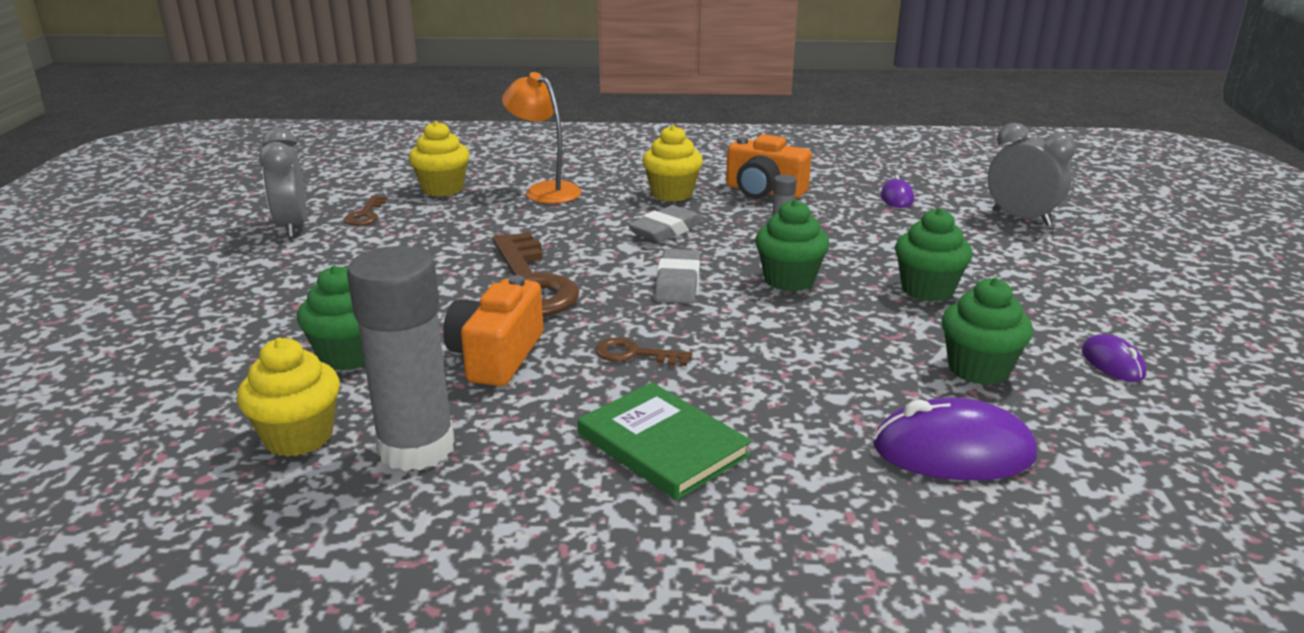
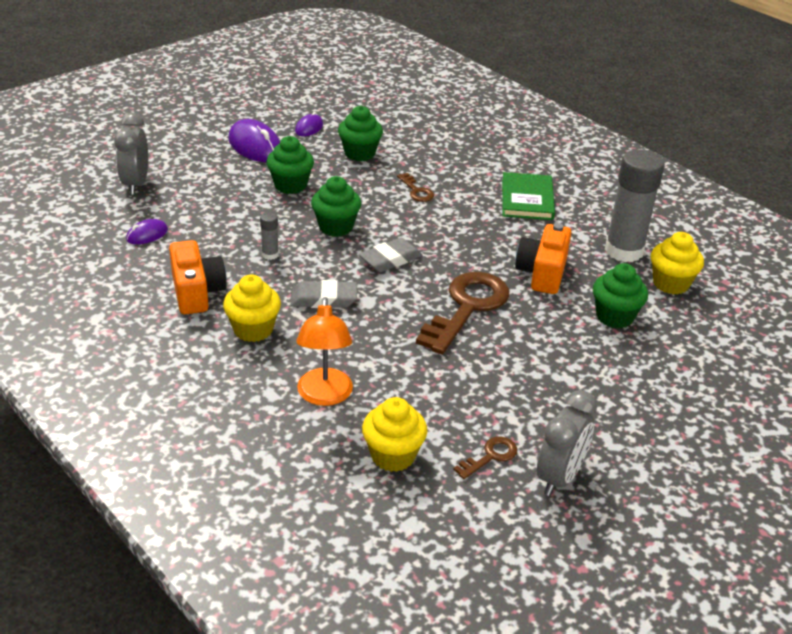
camera: 135 degrees left, 10 degrees up
(496, 356) = (542, 273): orange camera -> orange camera turned 135 degrees clockwise
(635, 354) = (479, 236): brown key -> brown key (416, 191)
(953, 451) = (433, 144): purple mouse -> purple mouse (255, 146)

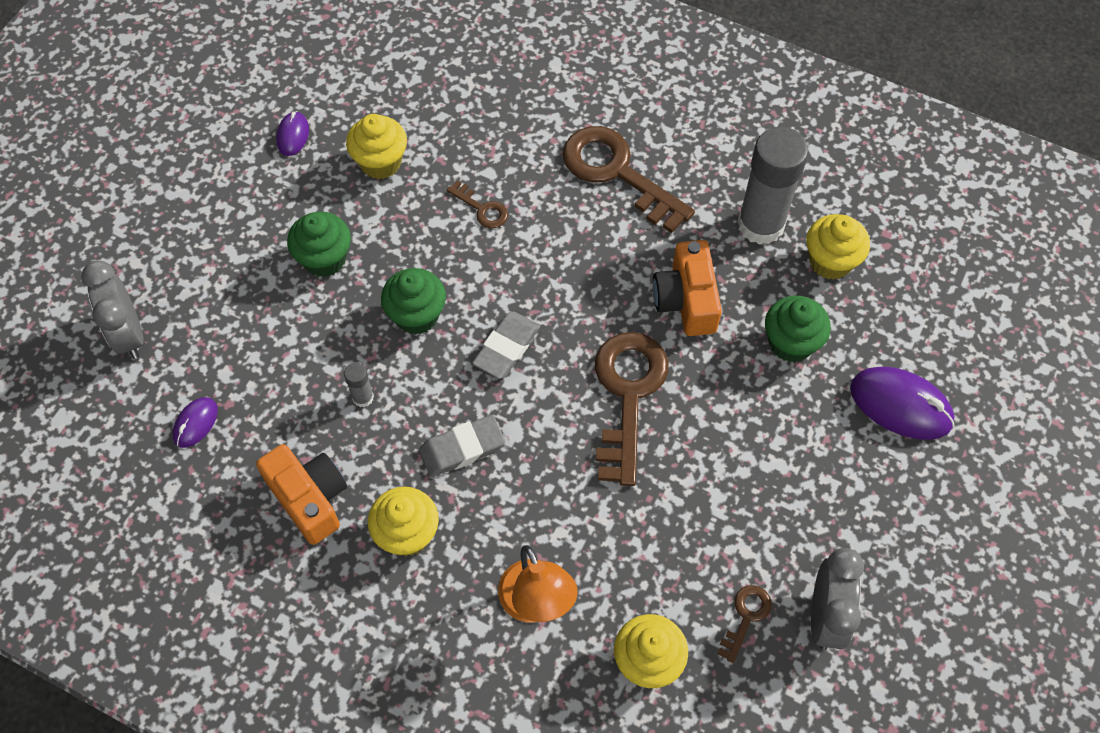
camera: 20 degrees left, 25 degrees up
(255, 146) = (242, 199): purple mouse -> purple mouse (900, 405)
(359, 153) = (380, 162): green cupcake -> yellow cupcake
(527, 199) = (617, 173): green book -> brown key

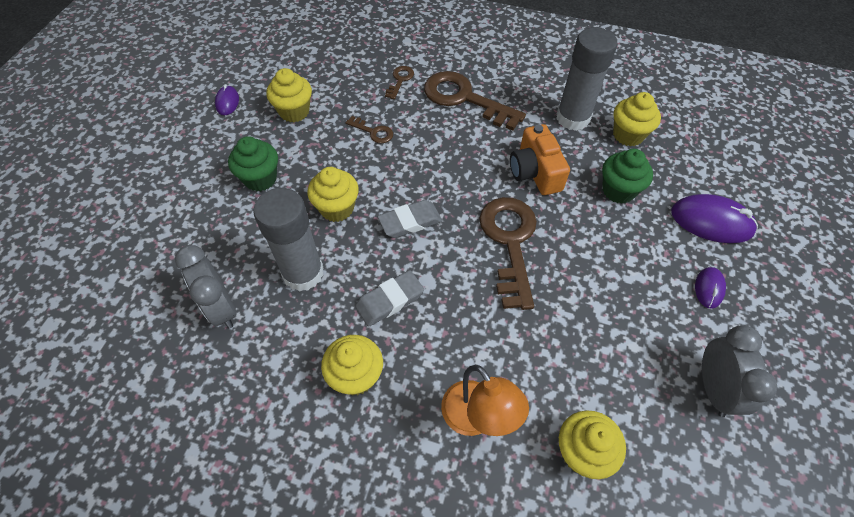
camera: 10 degrees left, 5 degrees down
(129, 334) = (106, 252): grey clock -> grey clock (221, 308)
(195, 423) = (166, 313): purple mouse -> purple mouse (709, 288)
(309, 498) = (269, 359): orange camera -> none
(363, 397) = (303, 273): grey glue stick -> grey glue stick, size x2.37
(417, 315) = (337, 208): green cupcake -> yellow cupcake
(506, 348) = (410, 222): grey eraser -> grey eraser turned 45 degrees clockwise
(746, 617) = (651, 400): brown key -> brown key (400, 80)

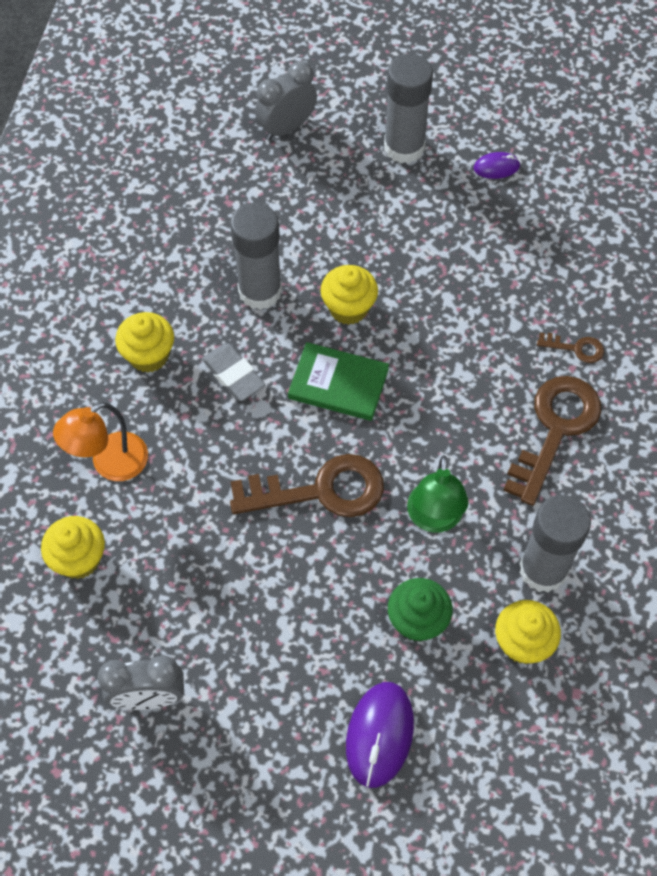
camera: 85 degrees right, 5 degrees up
(183, 156) = (404, 147): none -> grey glue stick
(221, 308) = (214, 230): grey clock -> grey clock (287, 128)
(260, 179) = (381, 227): green cupcake -> none
(294, 111) = (493, 239): yellow cupcake -> none
(373, 132) = (474, 329): brown key -> none
(410, 222) = (338, 384): grey eraser -> green book
(535, 172) = (434, 519): orange camera -> green lamp
(709, 288) = (276, 714): purple mouse -> none

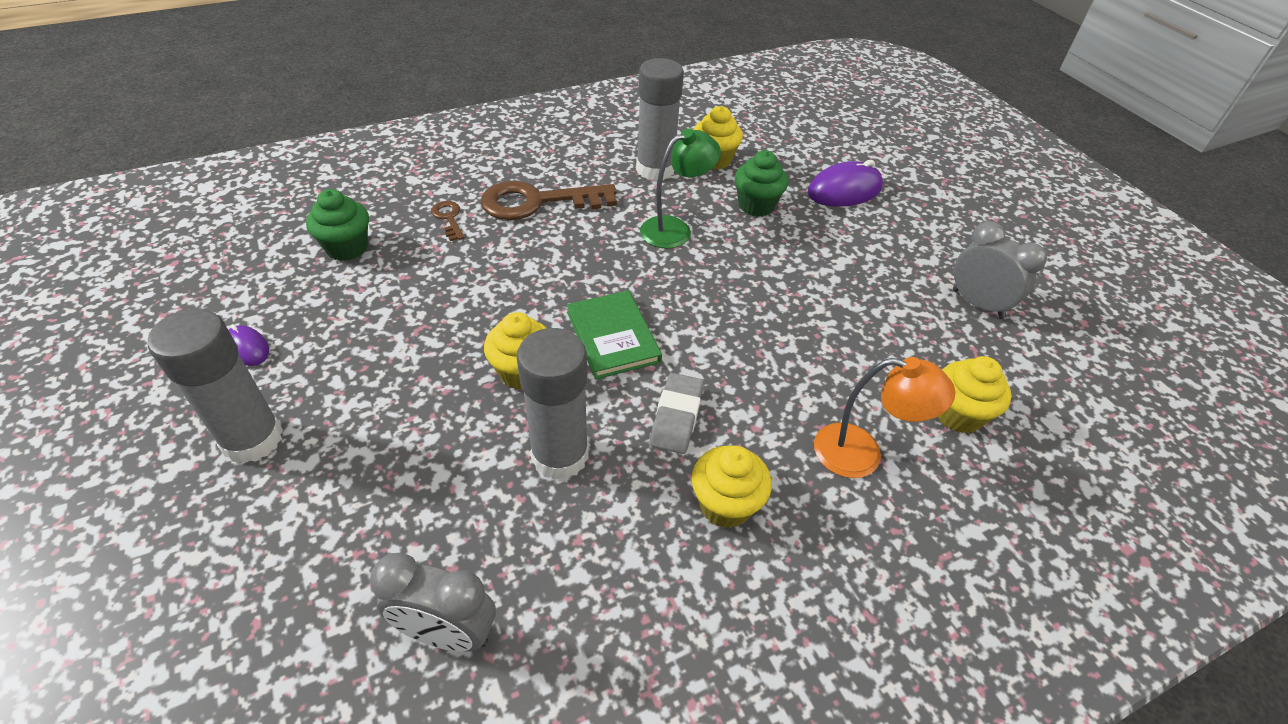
camera: 130 degrees left, 15 degrees down
(287, 128) = (274, 585): grey clock -> grey clock (447, 633)
(320, 491) = (722, 297): brown key -> none
(580, 261) = (347, 248): none -> green cupcake

